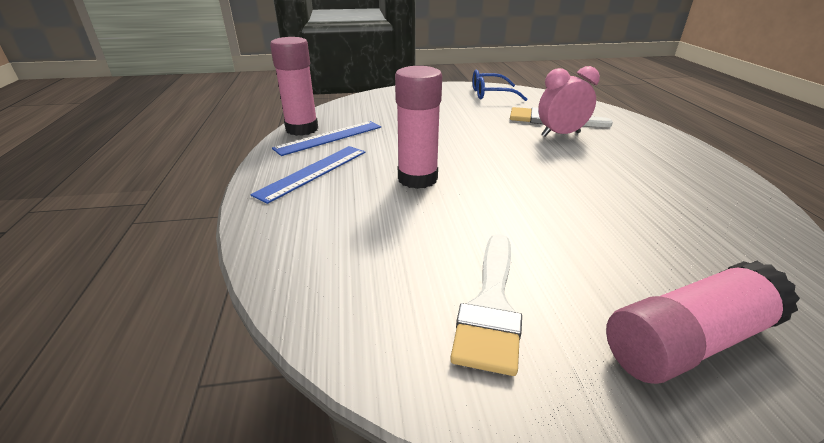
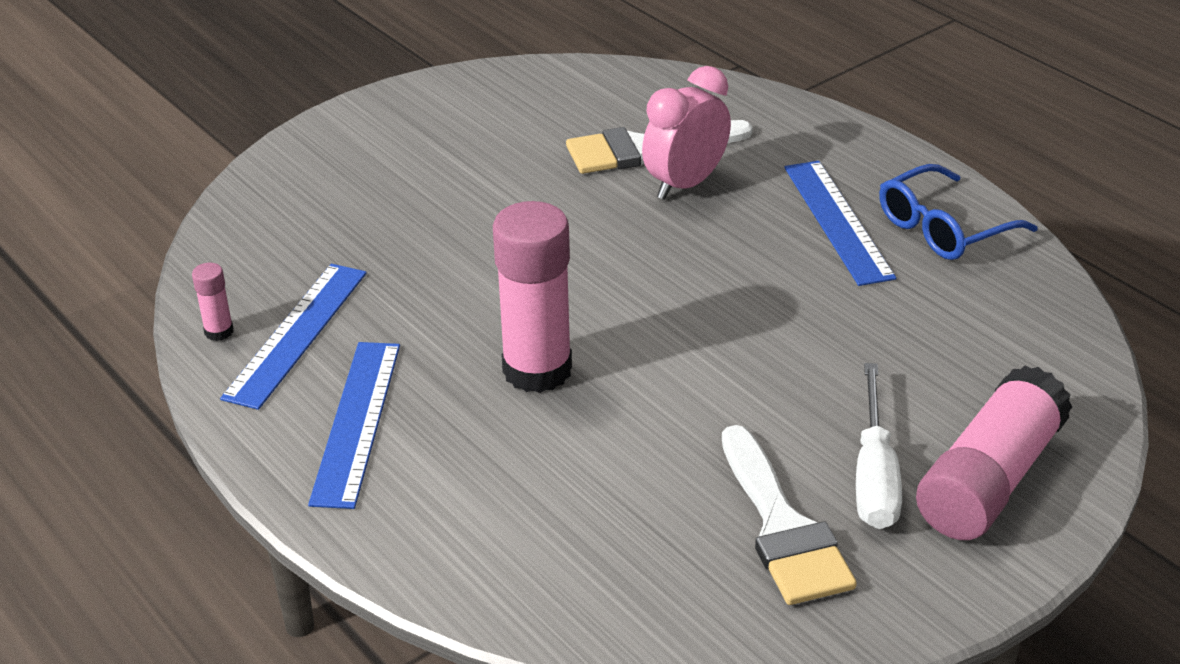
camera: 30 degrees left, 5 degrees up
(302, 129) = (219, 331): pink glue stick -> pink glue stick, size x0.43
(490, 94) = (490, 103): blue glasses -> blue glasses (943, 228)
(585, 300) = (874, 475): none -> white screwdriver
(641, 166) = (838, 221): none -> blue ruler

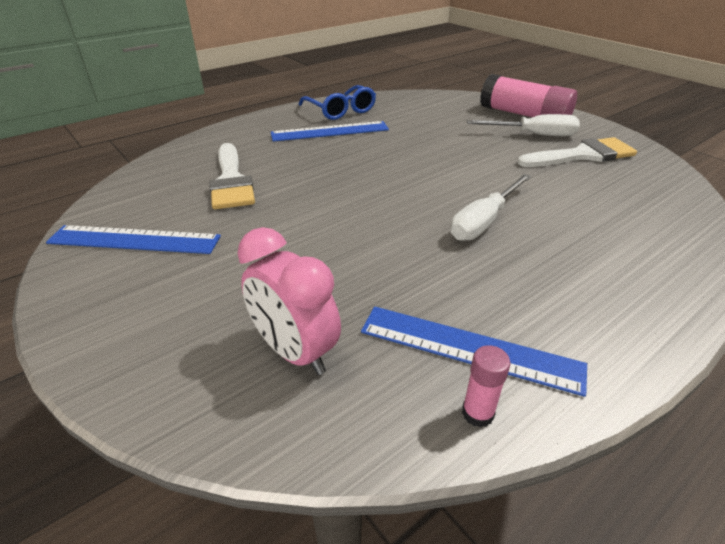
camera: 90 degrees left, 0 degrees up
(357, 422) = (573, 301): blue ruler -> blue ruler (134, 239)
(537, 370) = (484, 221): pink glue stick -> white screwdriver
(685, 184) = (280, 169): pink clock -> pink clock (295, 351)

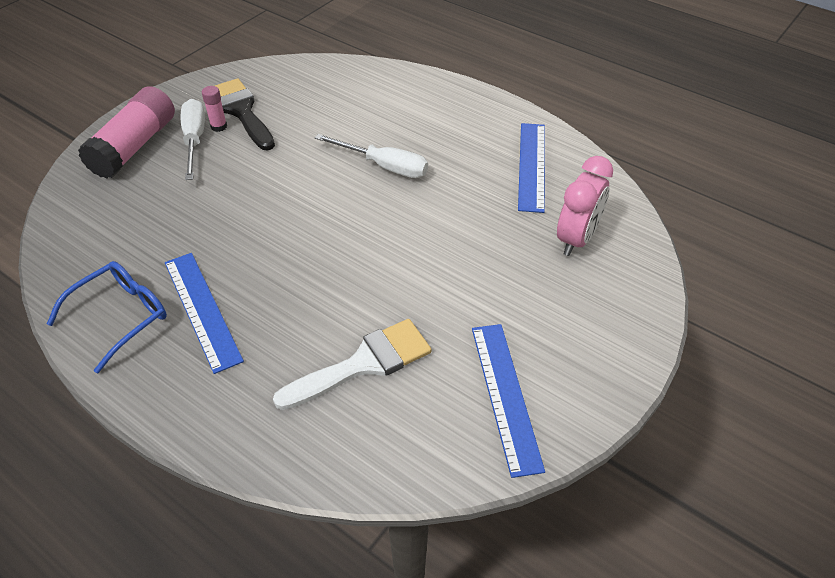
camera: 105 degrees left, 10 degrees up
(477, 413) = (576, 160): pink glue stick -> pink glue stick (219, 126)
(582, 155) = (241, 111): white brush -> black brush

